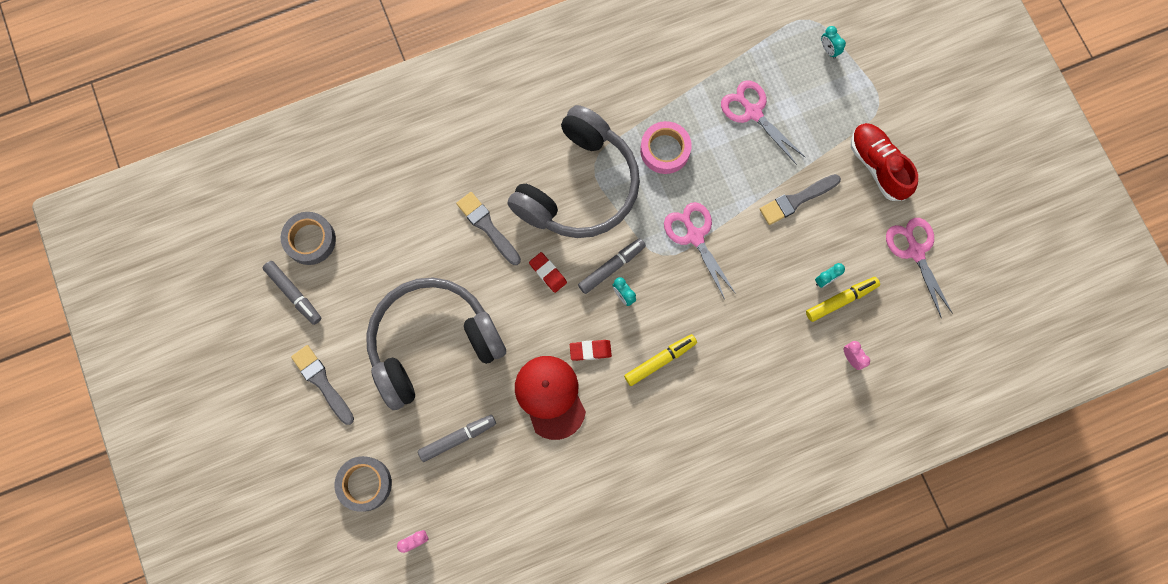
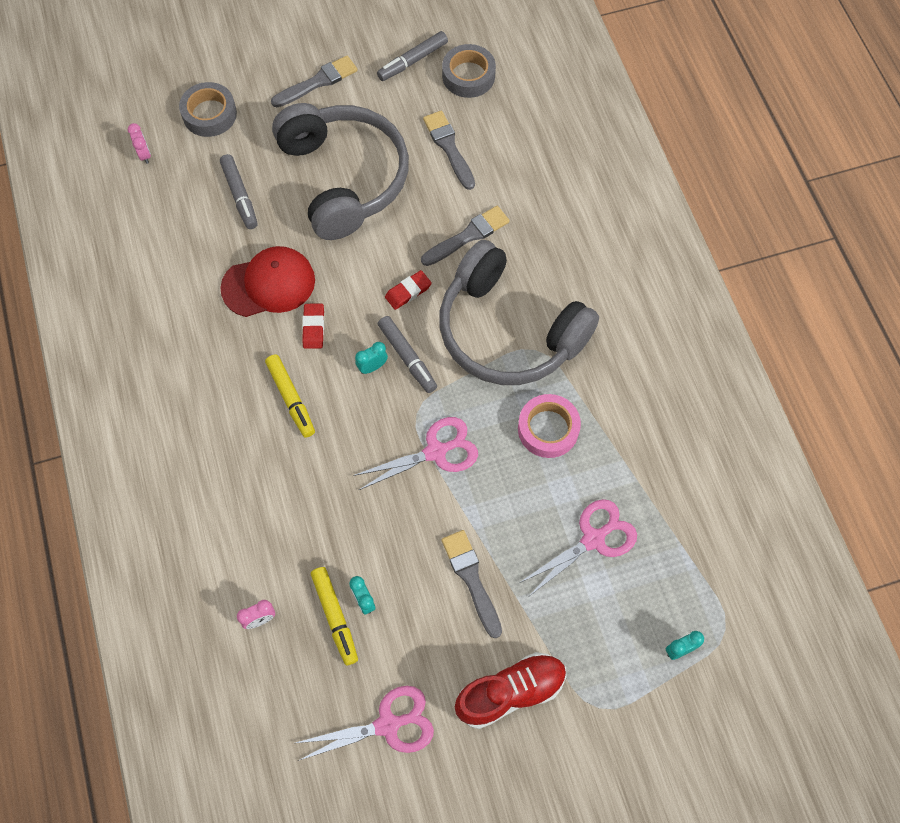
camera: 95 degrees right, 10 degrees down
(393, 251) = (449, 147): none -> grey brush

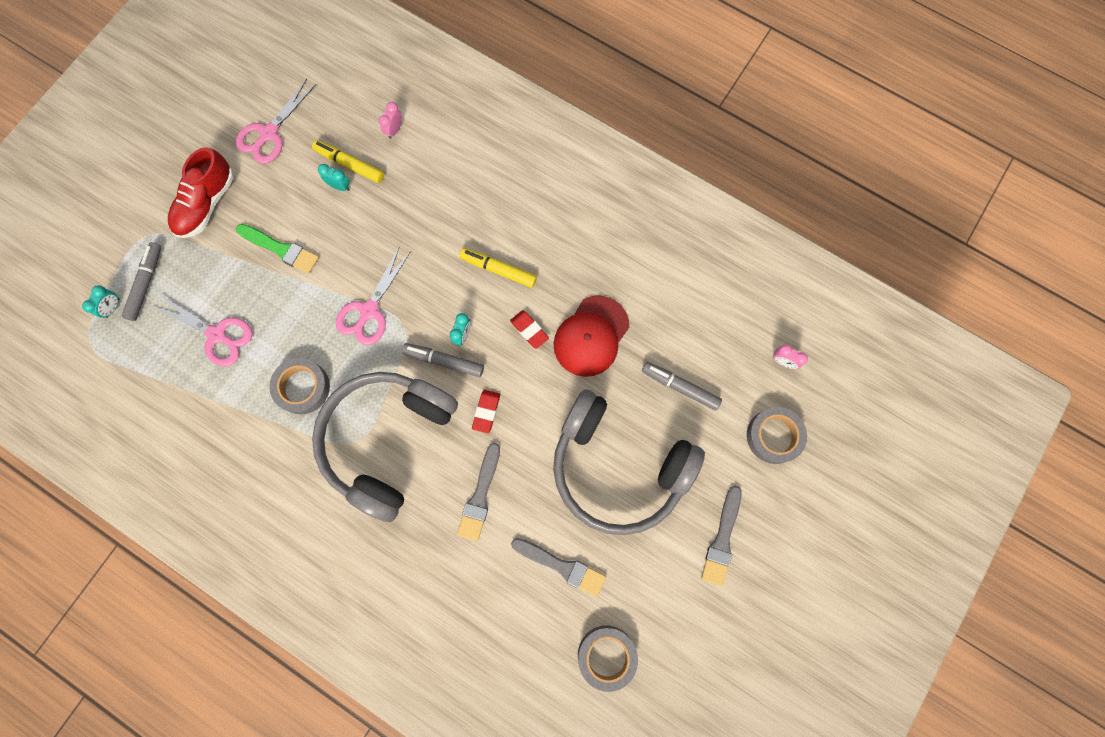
camera: 140 degrees right, 10 degrees up
(413, 61) = (666, 630): grey marker -> grey marker (146, 284)
(471, 579) = (281, 249): grey brush -> green brush
(508, 331) = (387, 440): grey headphones -> grey headphones turned 60 degrees counterclockwise
(548, 429) = (302, 387): pink tape -> grey tape
(593, 539) = (217, 335): pink scissors -> pink scissors turned 75 degrees counterclockwise

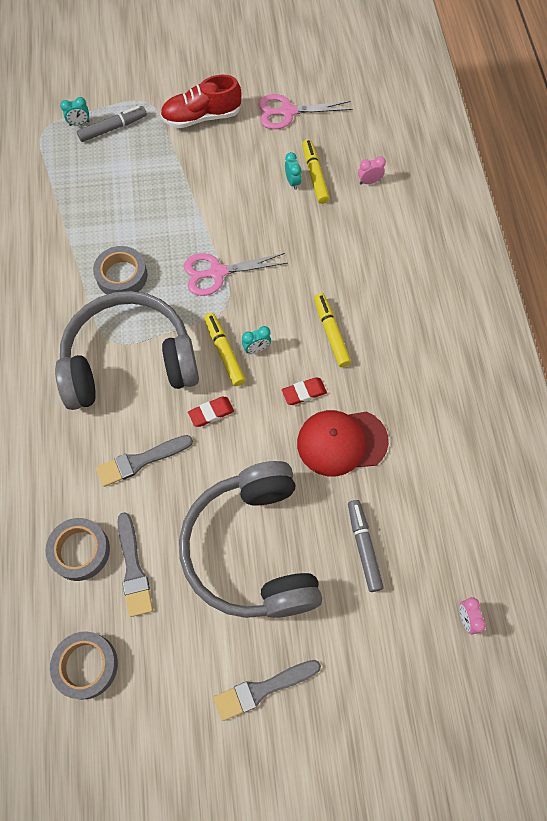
camera: 50 degrees right, 10 degrees down
(217, 335) = (114, 195): pink scissors -> none
(281, 249) = (211, 184): green brush -> none
(444, 361) = (224, 352): grey marker -> yellow marker
(529, 330) = (304, 392): red eraser -> red eraser turned 60 degrees clockwise
(773, 436) = (392, 663): grey tape -> grey tape (80, 551)

